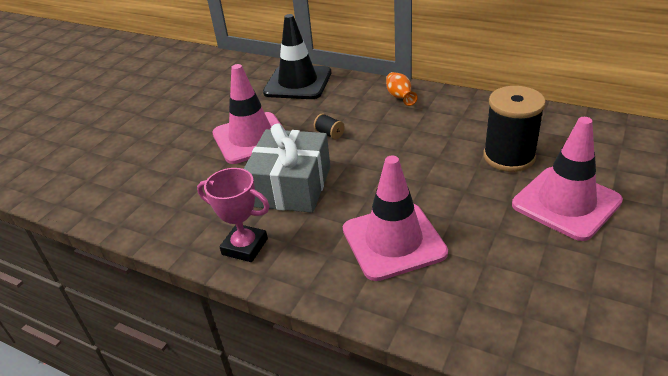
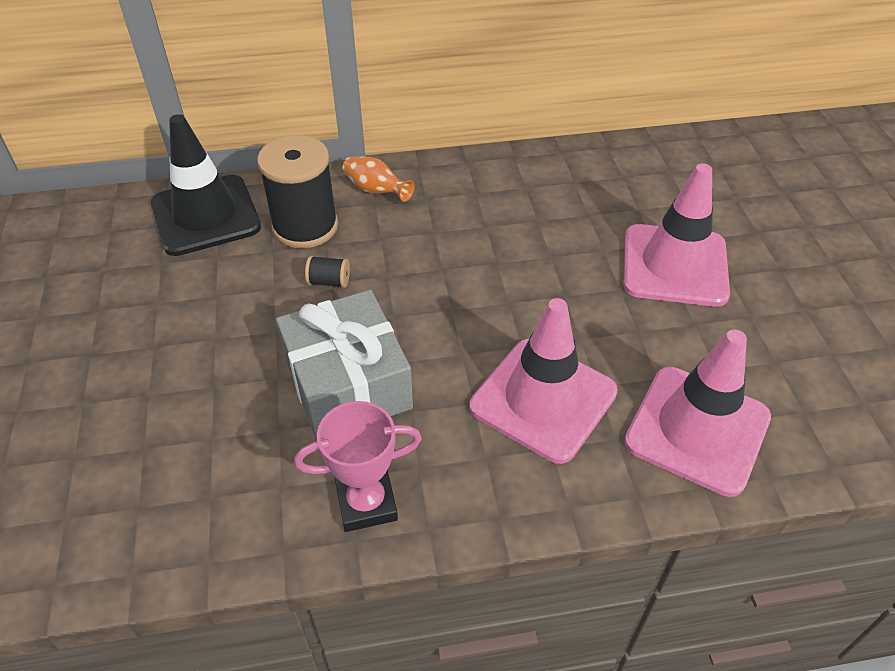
camera: 40 degrees left, 10 degrees up
(251, 138) = (217, 334): pink traffic cone -> pink traffic cone (697, 429)
(509, 157) = (573, 229): black spool -> black spool (305, 227)

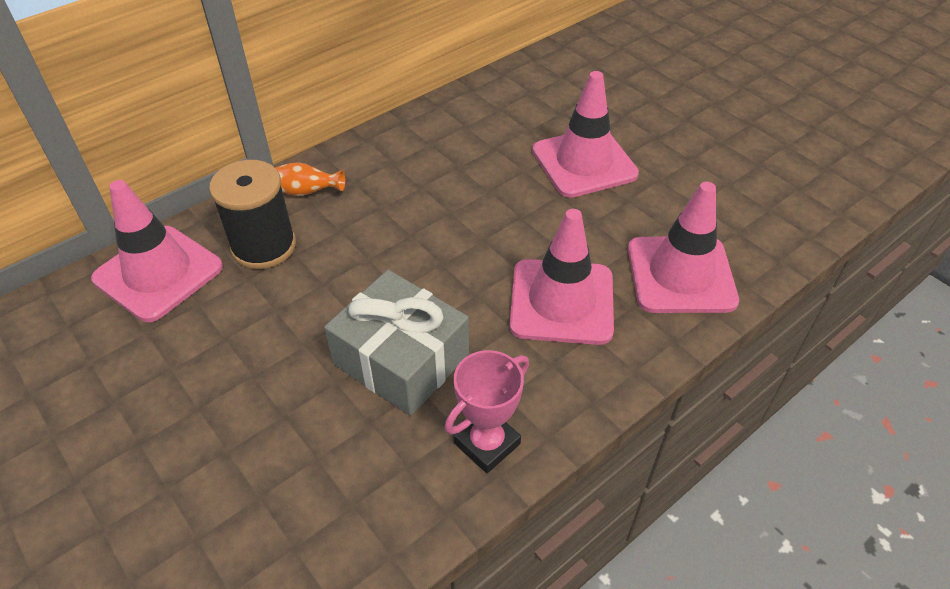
camera: 30 degrees left, 0 degrees up
(206, 215) = (158, 273): black traffic cone -> pink traffic cone
(329, 281) = (321, 284): black spool -> none

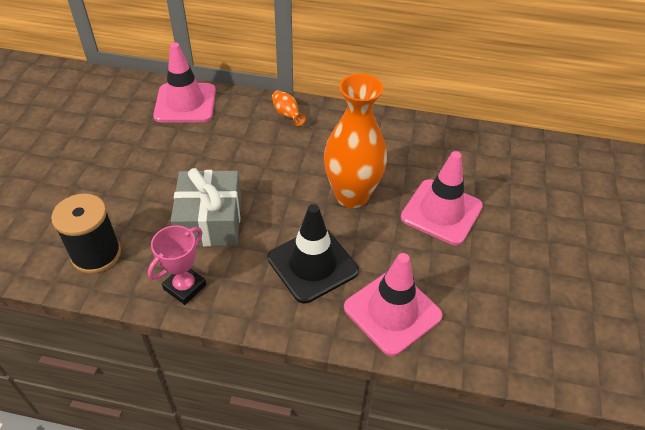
camera: 50 degrees right, 0 degrees up
(264, 246) = (235, 125): black spool -> black spool (96, 254)
(487, 443) = (185, 287): pink trophy -> pink trophy turned 60 degrees counterclockwise
(493, 213) = (352, 196): none -> orange vase
(561, 302) = (312, 264): pink traffic cone -> black traffic cone

